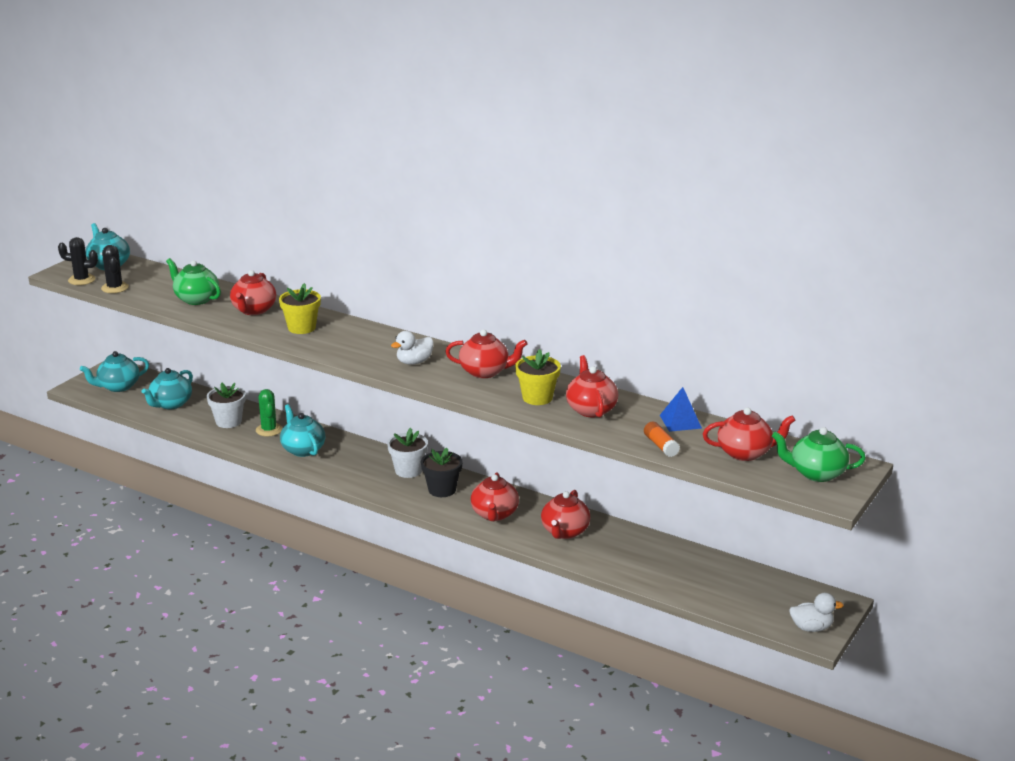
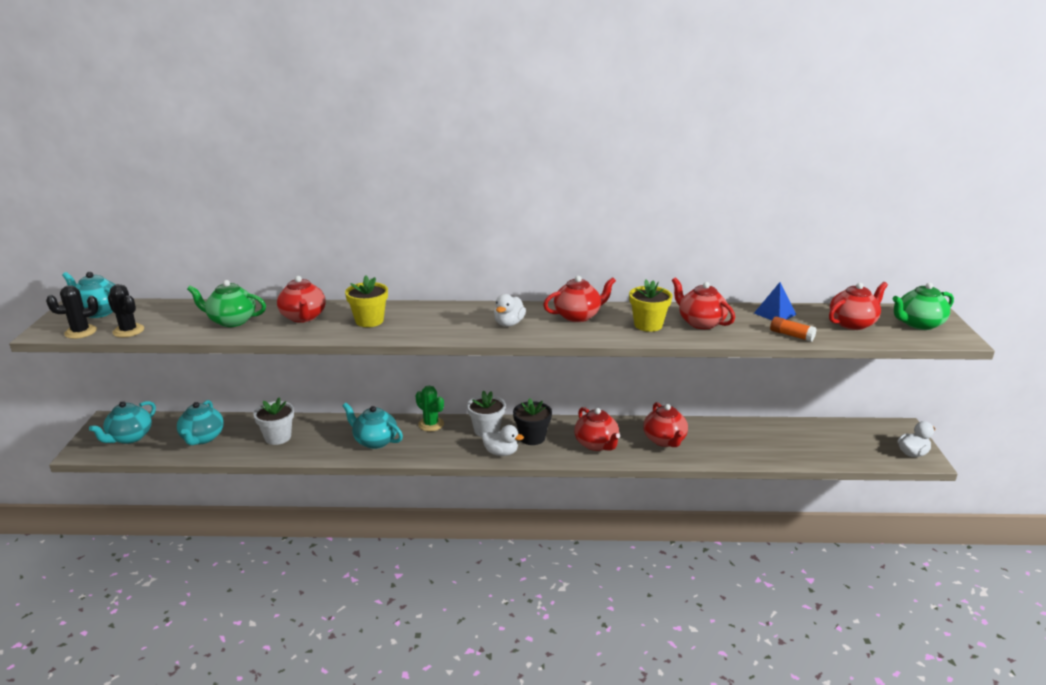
camera: 30 degrees left, 0 degrees up
(269, 430) = (325, 433): green cactus -> green cactus (431, 424)
(399, 493) = (501, 452): none -> white duck

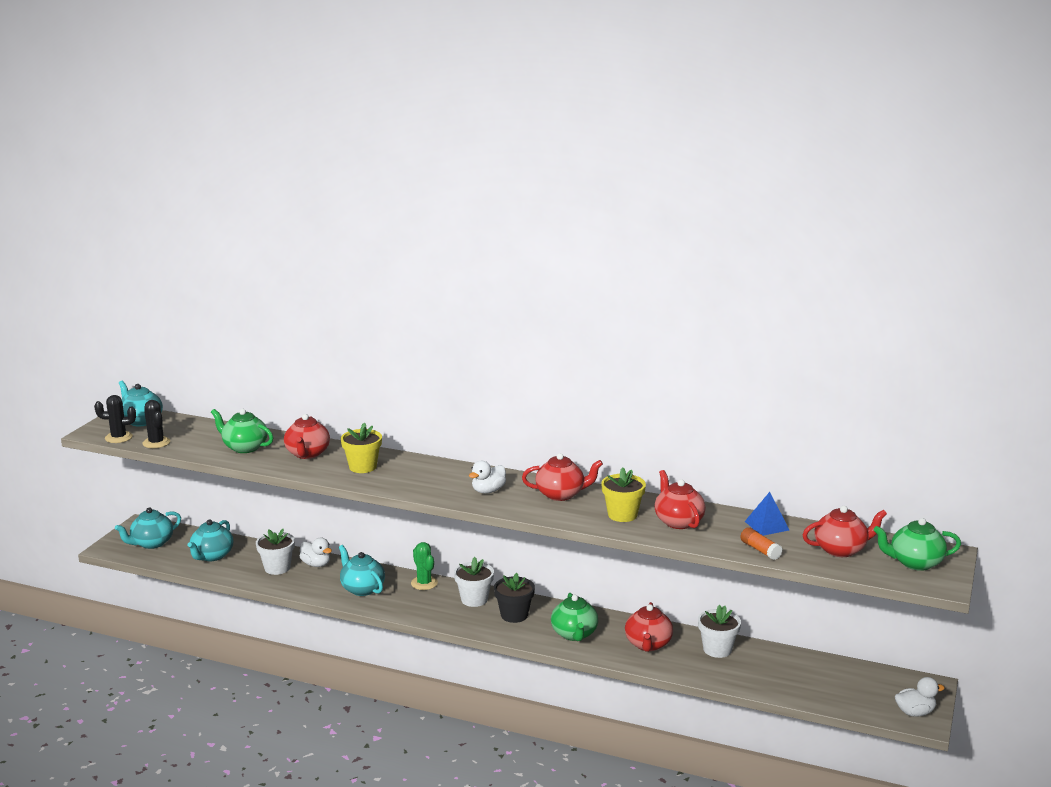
camera: 20 degrees right, 5 degrees down
(501, 452) = (474, 623): white duck -> white duck (316, 564)
(596, 444) = (574, 634): red teapot -> green teapot
(723, 432) = (717, 649): none -> white flower pot

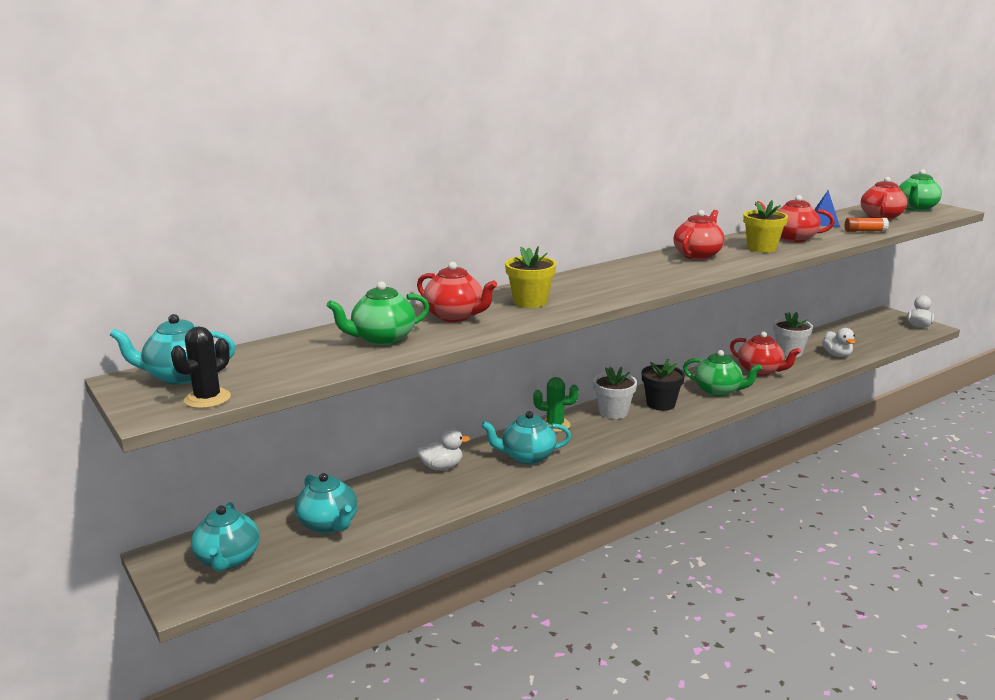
camera: 55 degrees left, 0 degrees up
(156, 443) = (273, 380): black cactus -> none
(277, 568) = (418, 491): white flower pot -> none
(488, 491) = (658, 273): white duck -> white duck (837, 355)

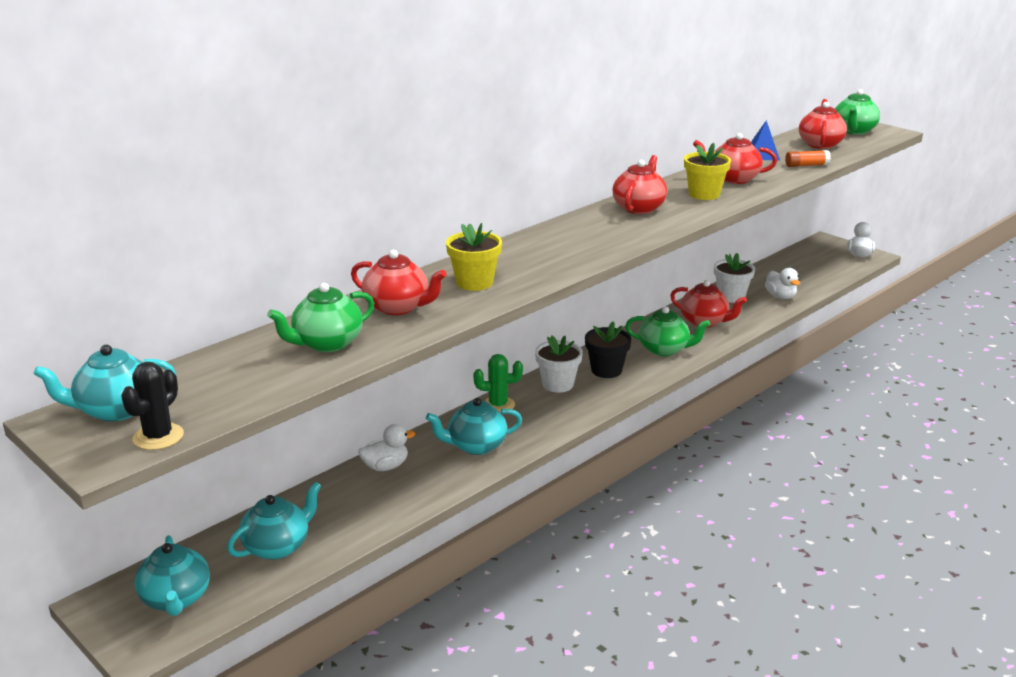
camera: 10 degrees left, 5 degrees up
(329, 524) = (277, 546): turquoise teapot -> turquoise teapot turned 90 degrees counterclockwise

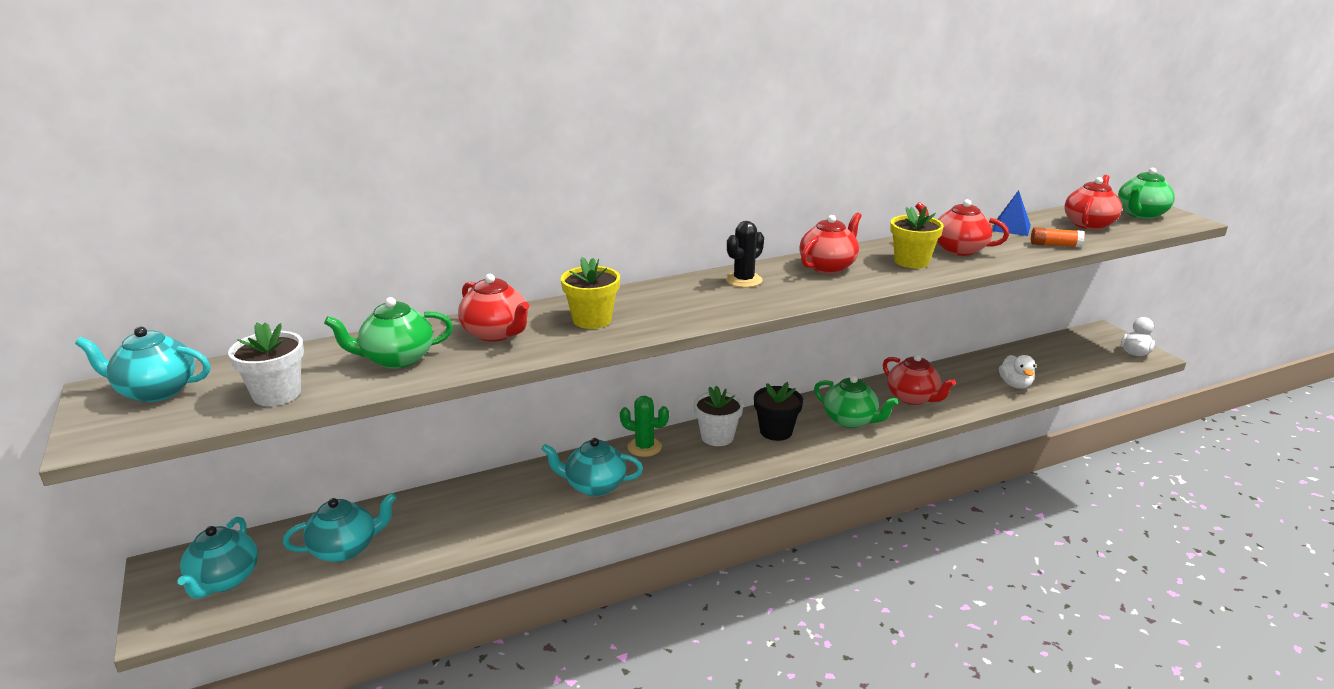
camera: 20 degrees right, 0 degrees up
(158, 437) = (160, 426): black cactus -> black cactus (744, 280)
(385, 466) = (497, 488): white duck -> none
(731, 296) = (958, 375): white flower pot -> white flower pot (277, 394)

